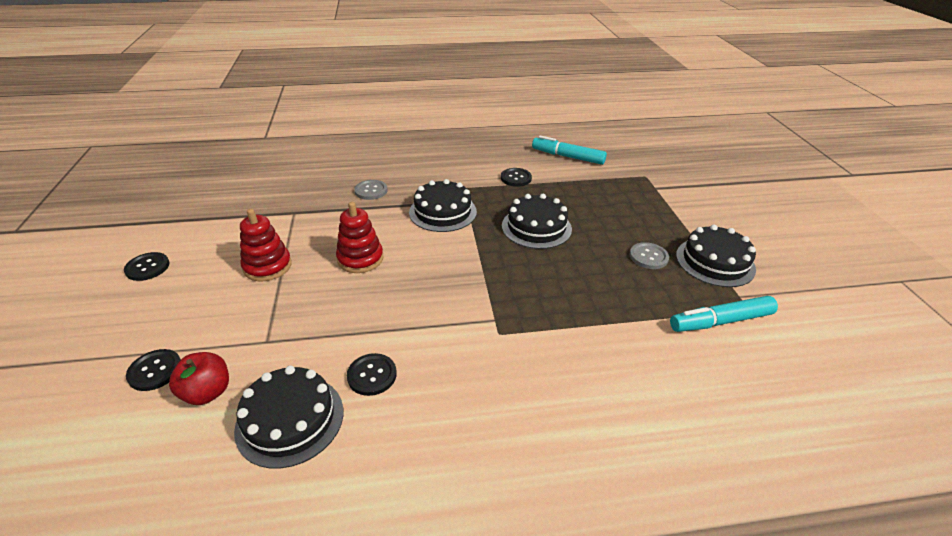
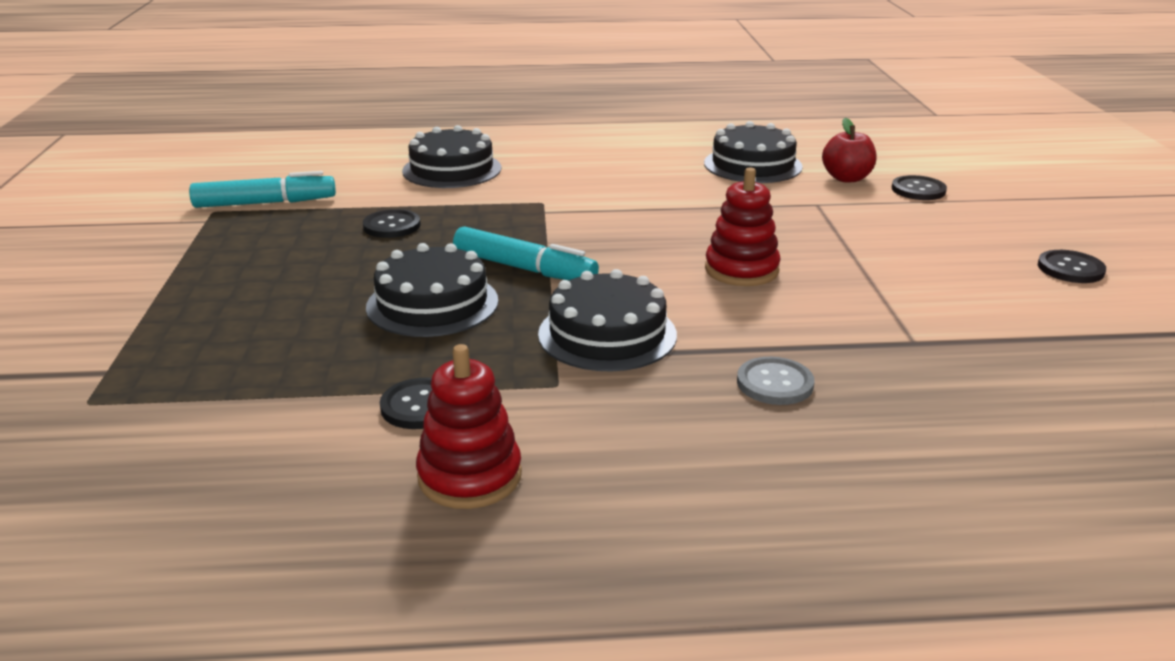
camera: 175 degrees left, 10 degrees down
(267, 266) = (883, 265): red stacking toy -> red stacking toy (470, 476)
(372, 375) = (684, 182): black button -> black button (392, 226)
(568, 157) = (230, 472): turquoise marker -> turquoise marker (524, 268)
(648, 257) = (277, 260): grey button -> none
(715, 262) = (181, 252): black cake -> black cake (452, 169)

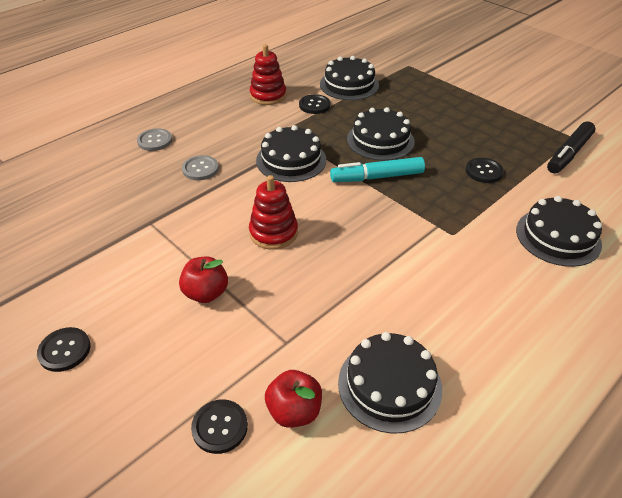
camera: 140 degrees right, 15 degrees up
(265, 203) = (569, 154): turquoise marker -> black marker
(278, 417) = (349, 85): none -> black cake
(830, 480) = (155, 141): none -> grey button
(876, 254) = (206, 293): none -> red apple

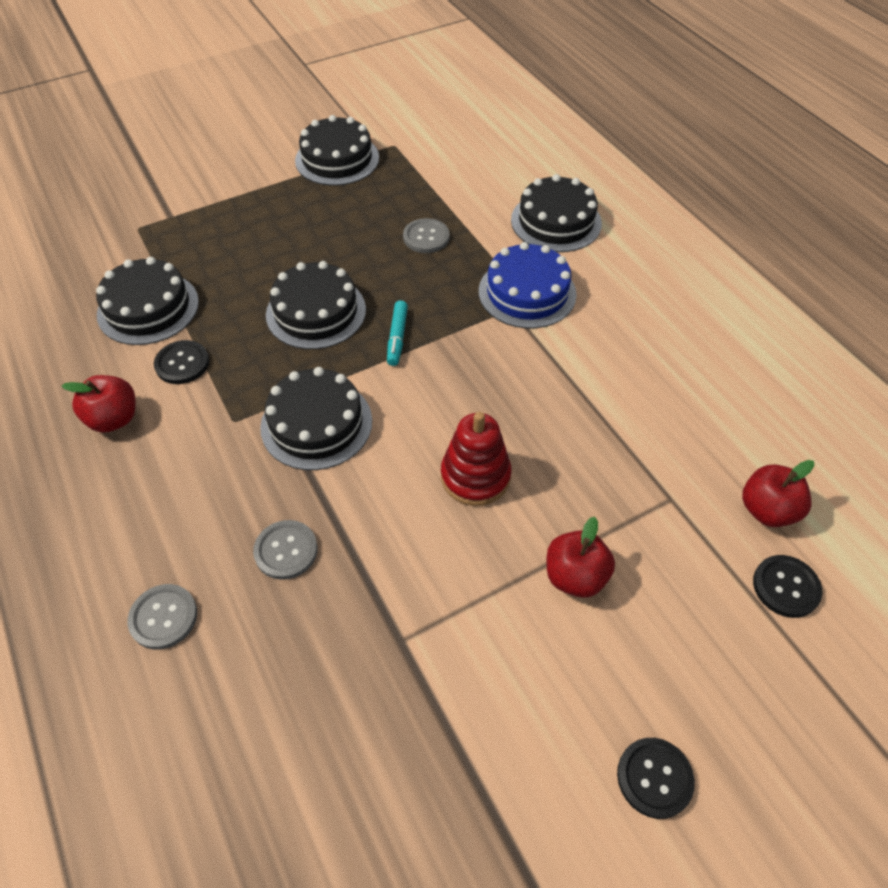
camera: 75 degrees left, 10 degrees up
(268, 96) = (114, 419): red stacking toy -> red apple
(377, 177) = (397, 337): turquoise marker -> turquoise marker, size x0.60
(389, 385) = (738, 418): black cake -> black cake (337, 159)
(460, 232) = (527, 292): none -> blue cake
(484, 171) = (426, 237): black button -> grey button
(569, 154) = (422, 160): black marker -> none

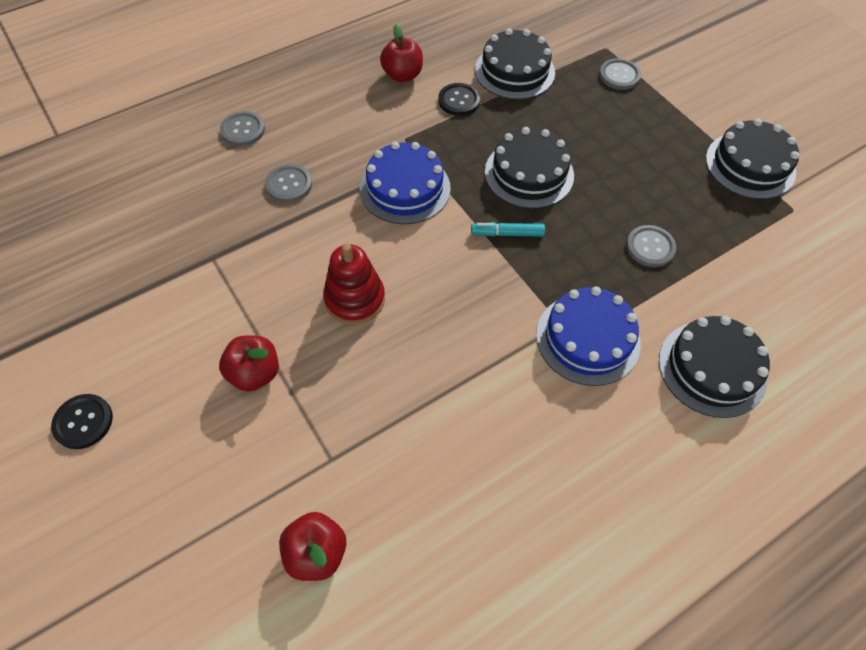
camera: 85 degrees right, 5 degrees up
(187, 224) = (619, 75): none -> grey button
(316, 423) = (405, 188): black cake -> blue cake
(786, 587) = (230, 556): black button -> none

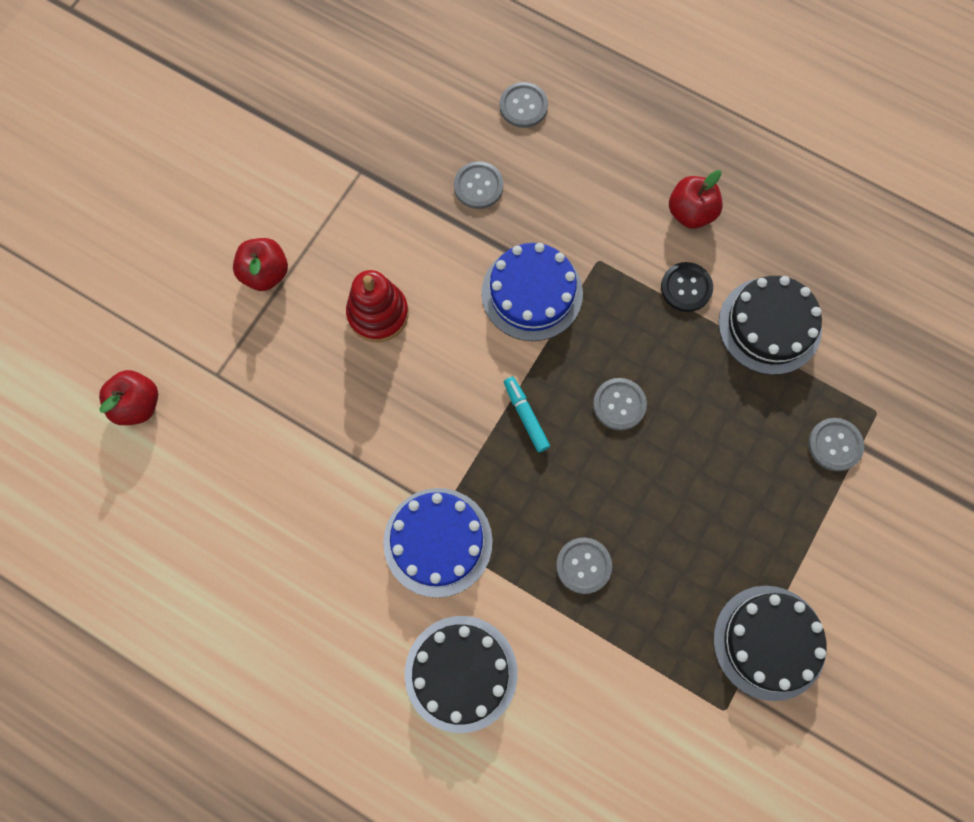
camera: 65 degrees right, 15 degrees up
(83, 422) = (166, 174): black button -> none
(529, 173) = (619, 404): black cake -> grey button

